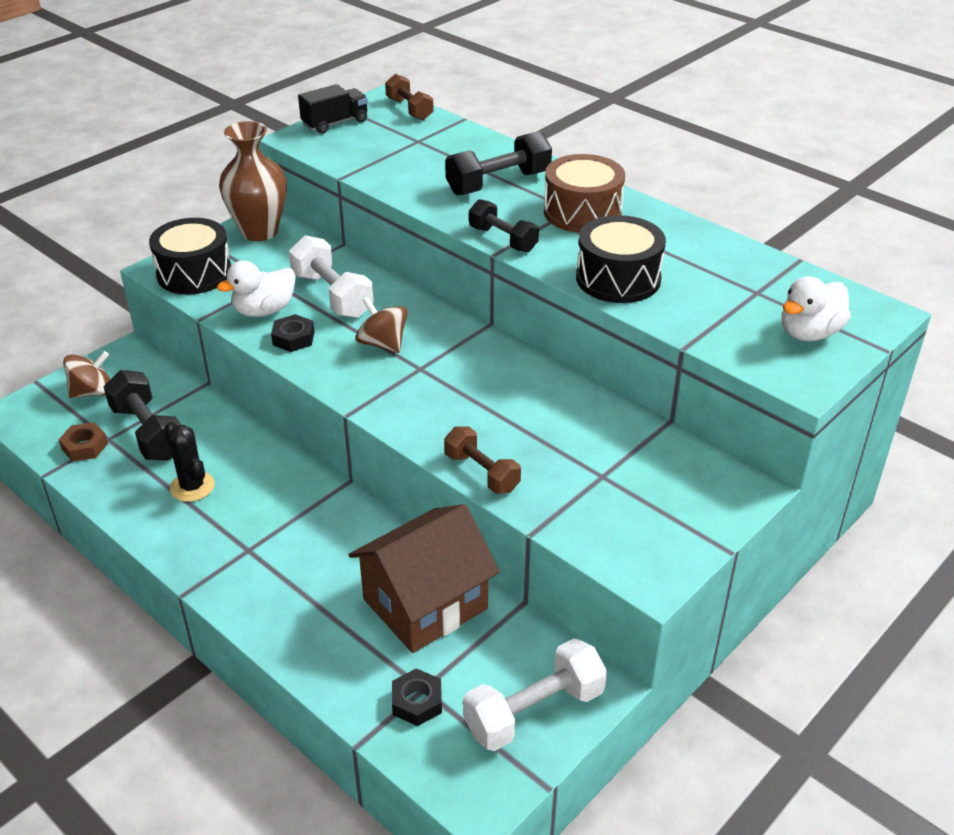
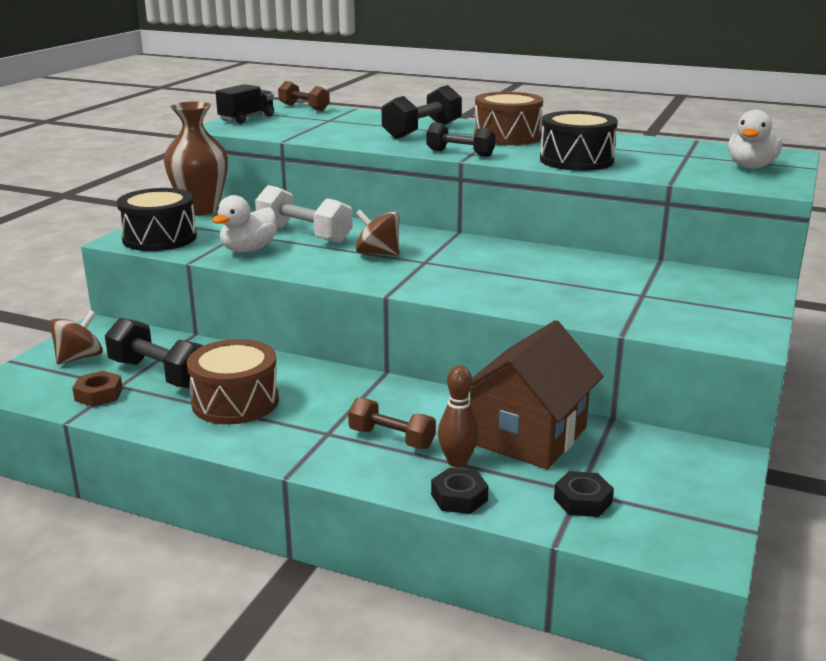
camera: 20 degrees left, 15 degrees down
(192, 487) = (235, 402): black cactus -> brown drum
(293, 338) = (292, 261): black nut -> black nut (459, 497)
(338, 619) = (457, 462): none -> brown bowling pin
(482, 472) = (542, 308): brown dumbbell -> brown dumbbell (391, 438)
(534, 711) = (691, 483): white dumbbell -> none

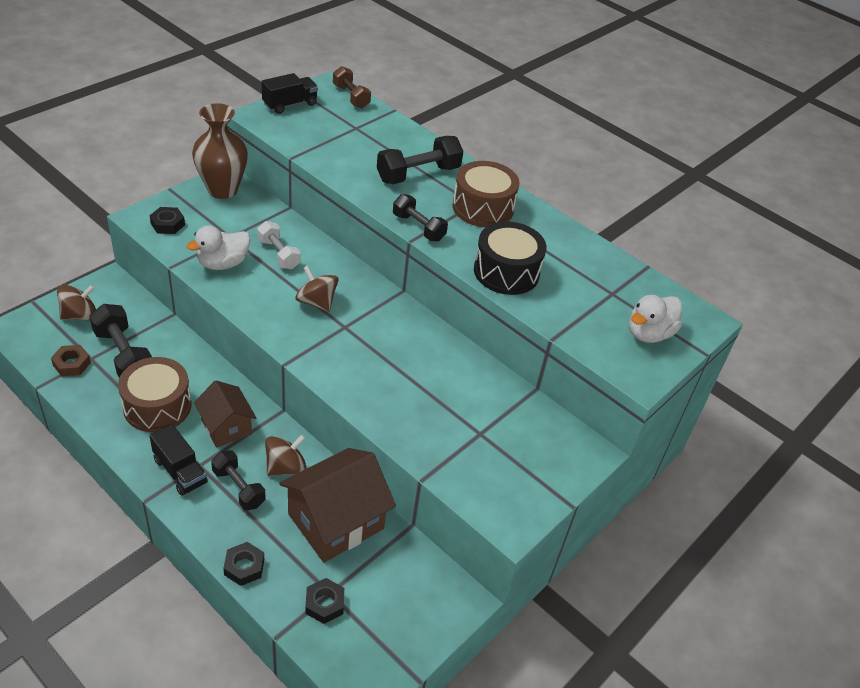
camera: 15 degrees right, 20 degrees up
(159, 238) = (168, 224): black drum -> black nut
(304, 234) = (278, 254): white dumbbell -> white dumbbell, size x0.66
(309, 443) = (180, 471): none -> black truck
(333, 398) = (226, 427): none -> brown house
(391, 438) = (239, 488): brown dumbbell -> black dumbbell
(431, 410) = (286, 467): none -> brown spinning top
(457, 462) = (267, 530): brown bowling pin -> none

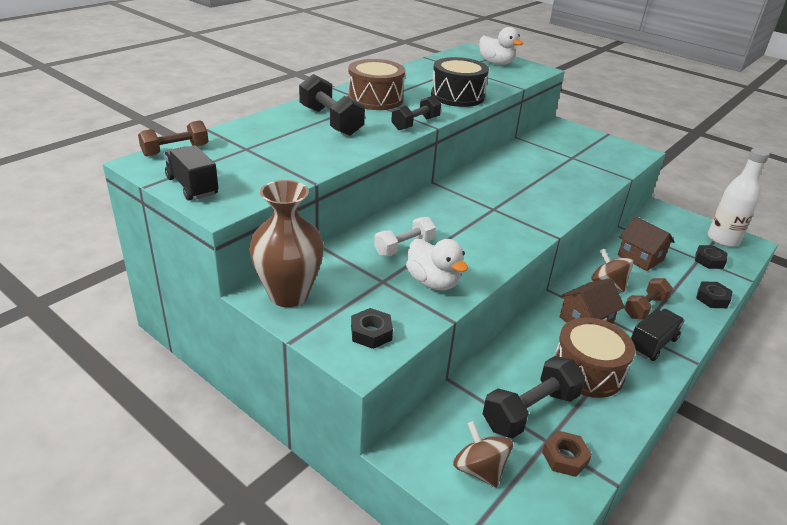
camera: 90 degrees left, 10 degrees down
(239, 488) = (645, 307): black dumbbell -> brown dumbbell
(316, 302) = (468, 223): brown spinning top -> none
(336, 521) = (640, 257): brown house -> brown house, size x0.60
(377, 650) = (722, 239): none -> white bottle

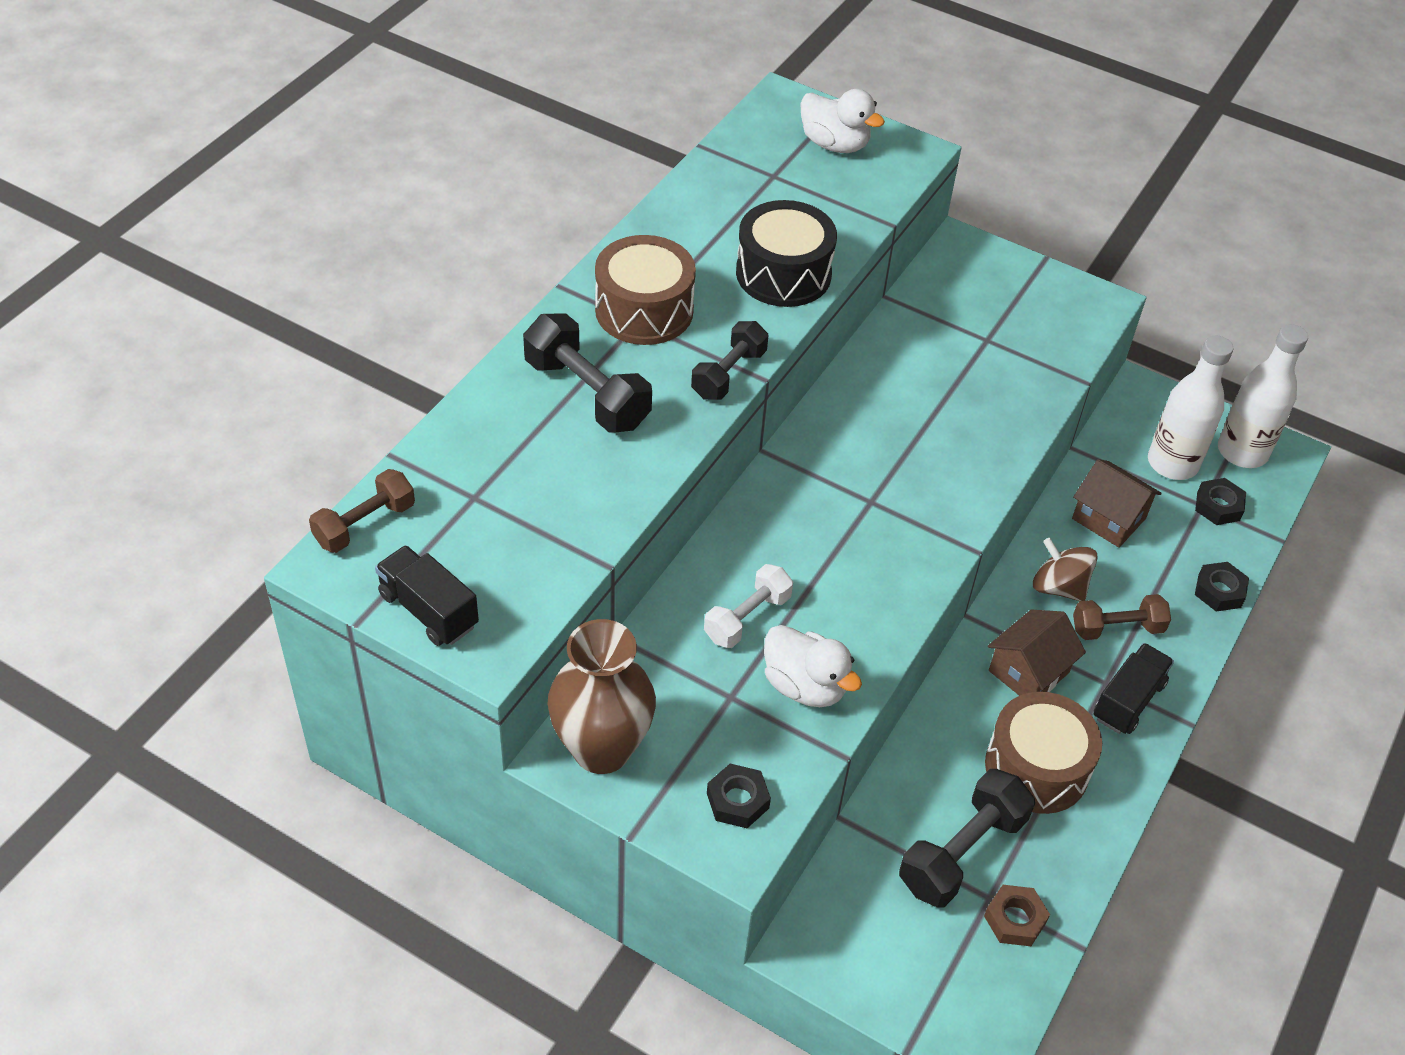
camera: 10 degrees left, 15 degrees up
(479, 469) = (905, 958): brown spinning top -> none
(645, 307) = (1117, 628): brown dumbbell -> brown dumbbell turned 45 degrees clockwise
(680, 239) = (1172, 463): none -> white bottle

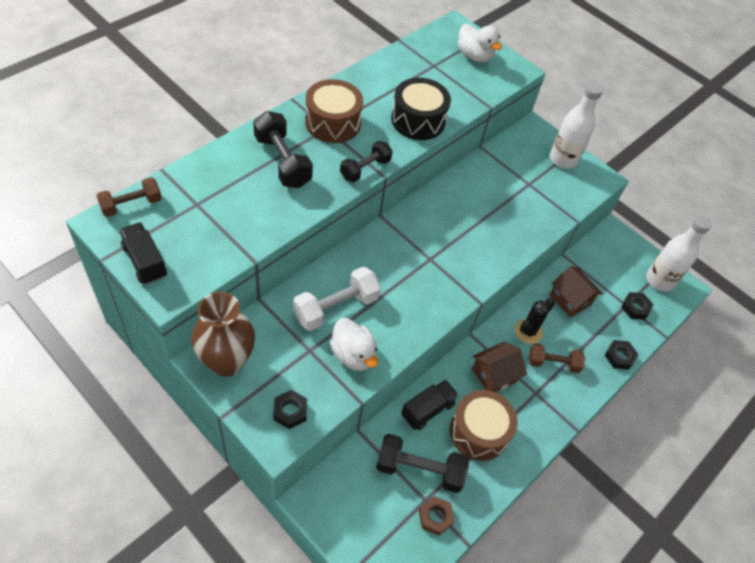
camera: 10 degrees right, 5 degrees up
(747, 618) = (336, 308): white dumbbell -> white dumbbell, size x1.51
(962, 852) = (419, 469): black dumbbell -> black dumbbell turned 45 degrees clockwise
(1059, 587) = (528, 331): brown spinning top -> black cactus
(1128, 701) = (545, 406): black truck -> black truck (427, 410)
(1172, 463) = (617, 277): white bottle -> white bottle (563, 159)

